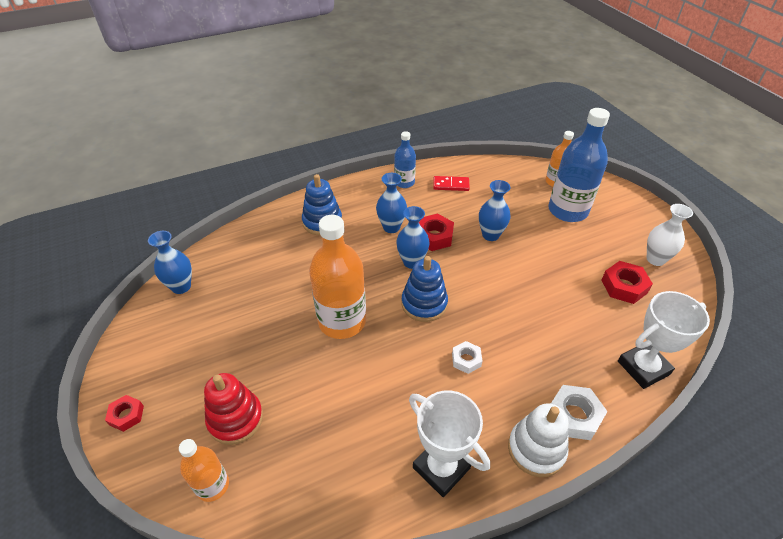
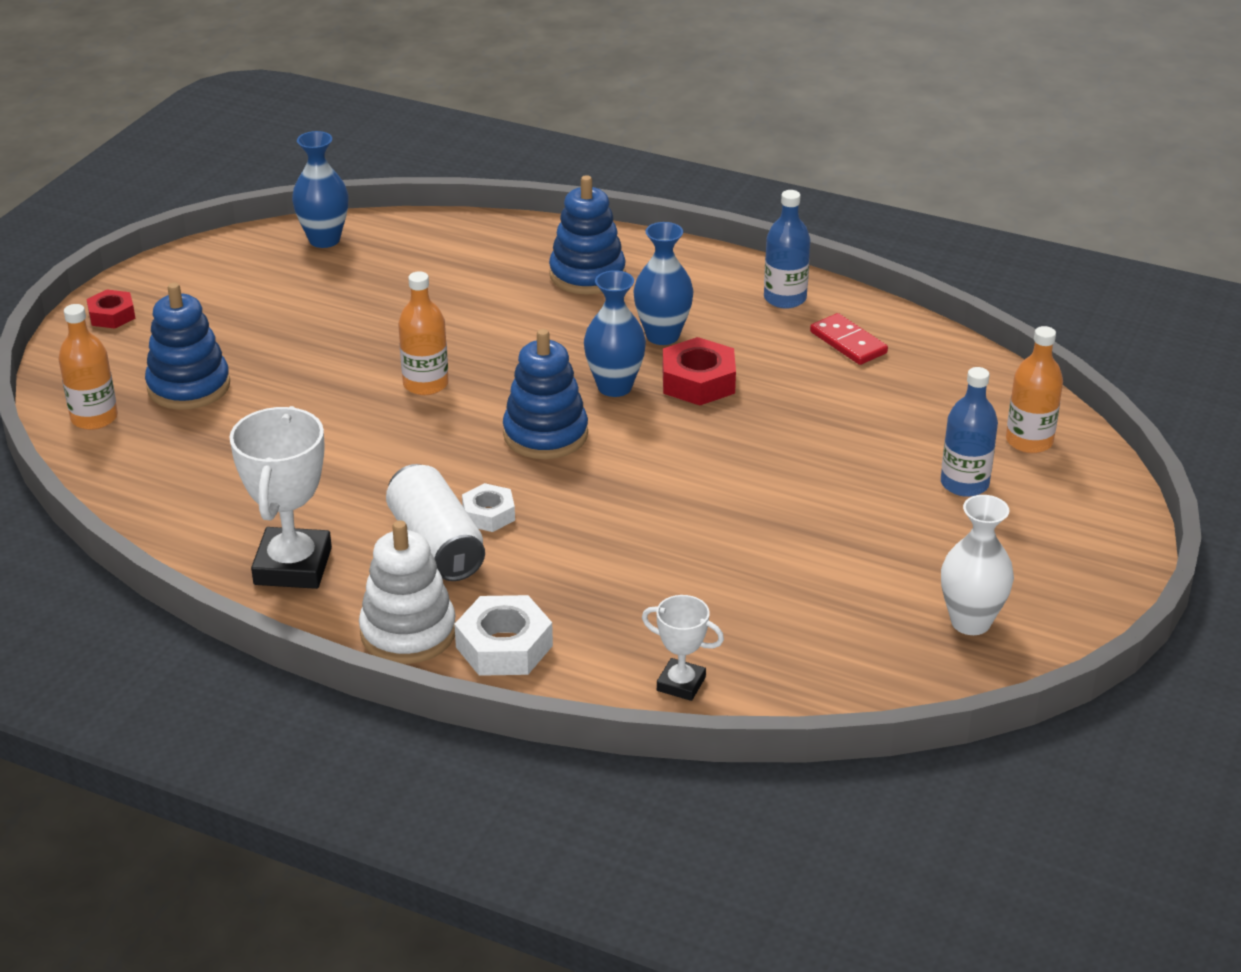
camera: 50 degrees right, 10 degrees down
(235, 419) = (189, 386): red stacking toy -> blue stacking toy
(342, 321) = (425, 384): orange bottle -> orange bottle, size x0.54
(473, 394) = (436, 545): none -> white can
(490, 235) = (780, 431): blue vase -> none
(567, 211) = (964, 484): blue bottle -> blue bottle, size x0.54
(624, 286) = (847, 608): red nut -> none
(643, 368) = (681, 684): white trophy -> white trophy, size x0.54

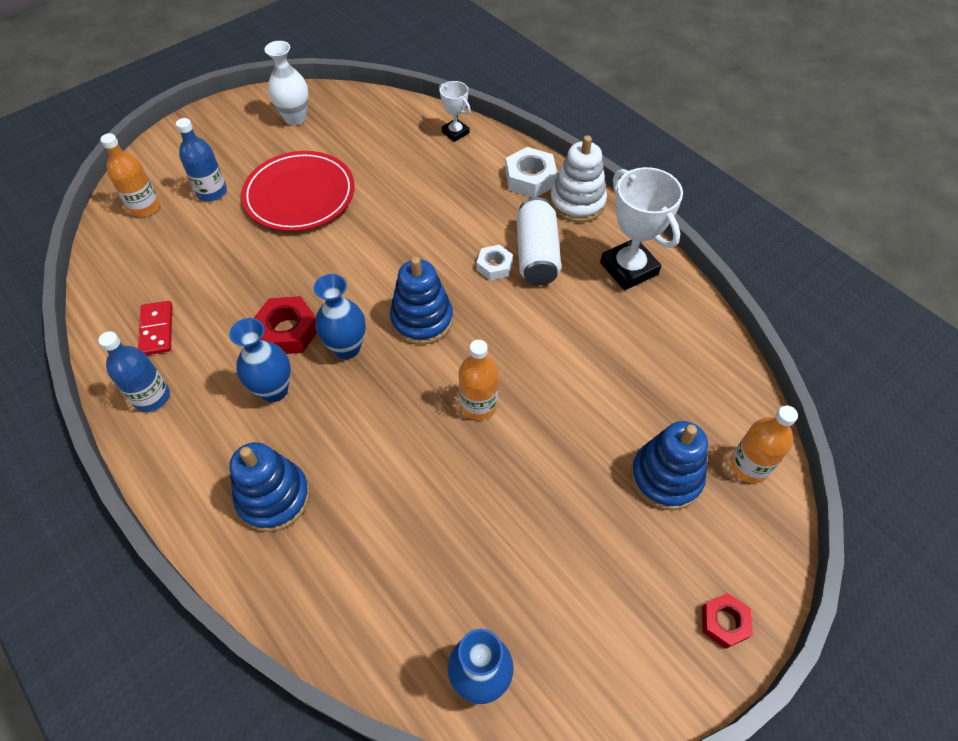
camera: 155 degrees left, 20 degrees up
(293, 566) = (629, 268): white trophy -> white trophy turned 60 degrees counterclockwise
(838, 517) = (299, 195): none -> red plate

